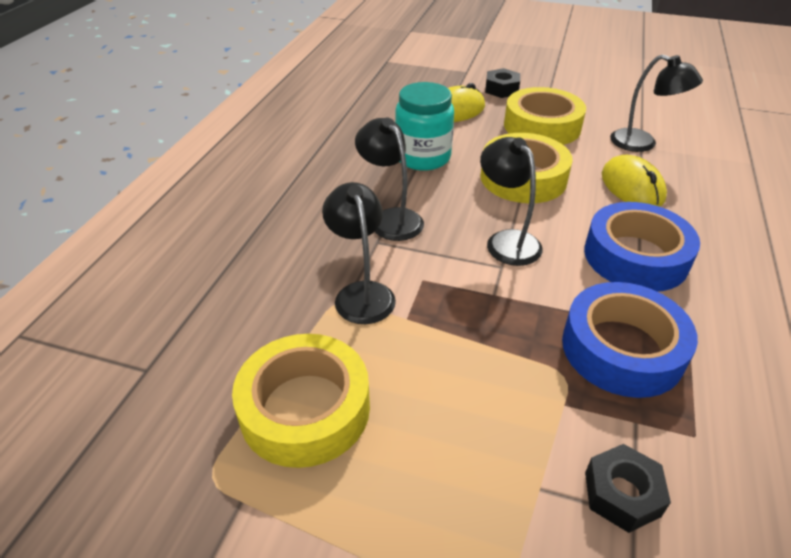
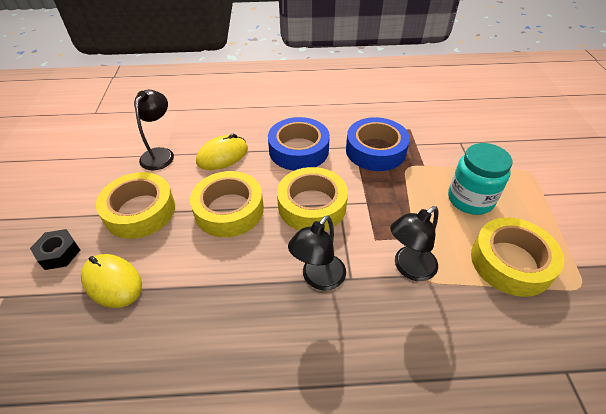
camera: 110 degrees left, 5 degrees up
(423, 157) = (216, 284): turquoise jar -> turquoise jar (470, 199)
(506, 241) = (312, 205): black lamp -> yellow tape
(622, 494) = (454, 145): black nut -> none

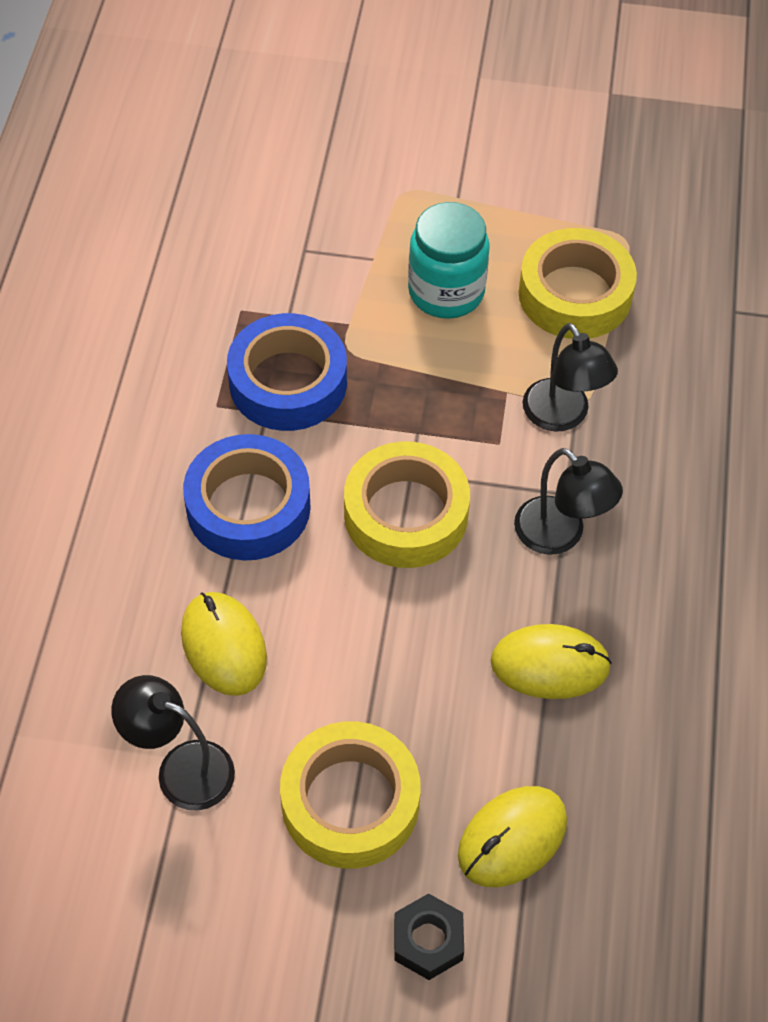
camera: 80 degrees left, 10 degrees up
(225, 286) = (550, 665): none -> yellow mouse
(229, 210) = (384, 646): yellow tape -> none

